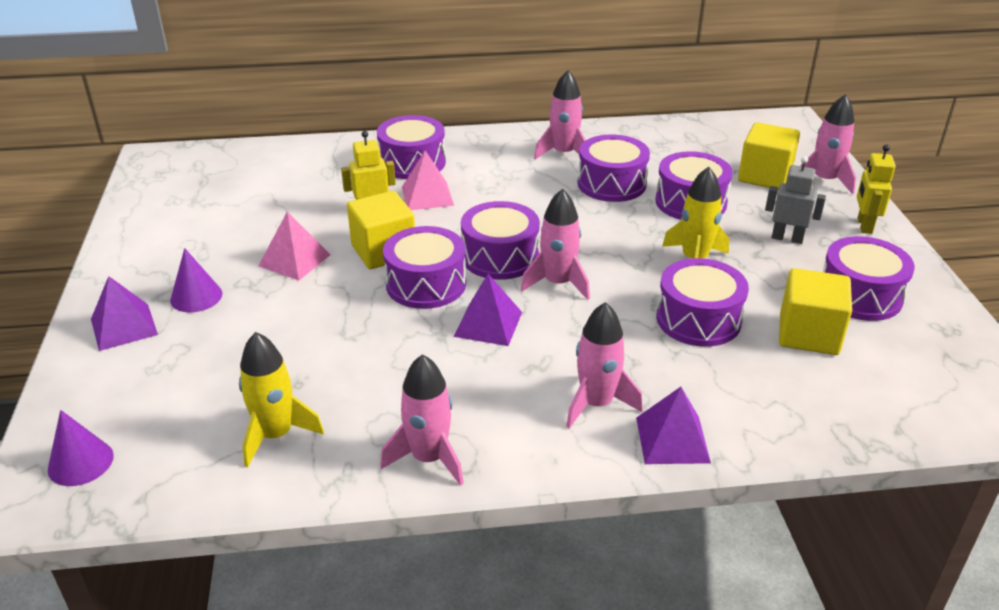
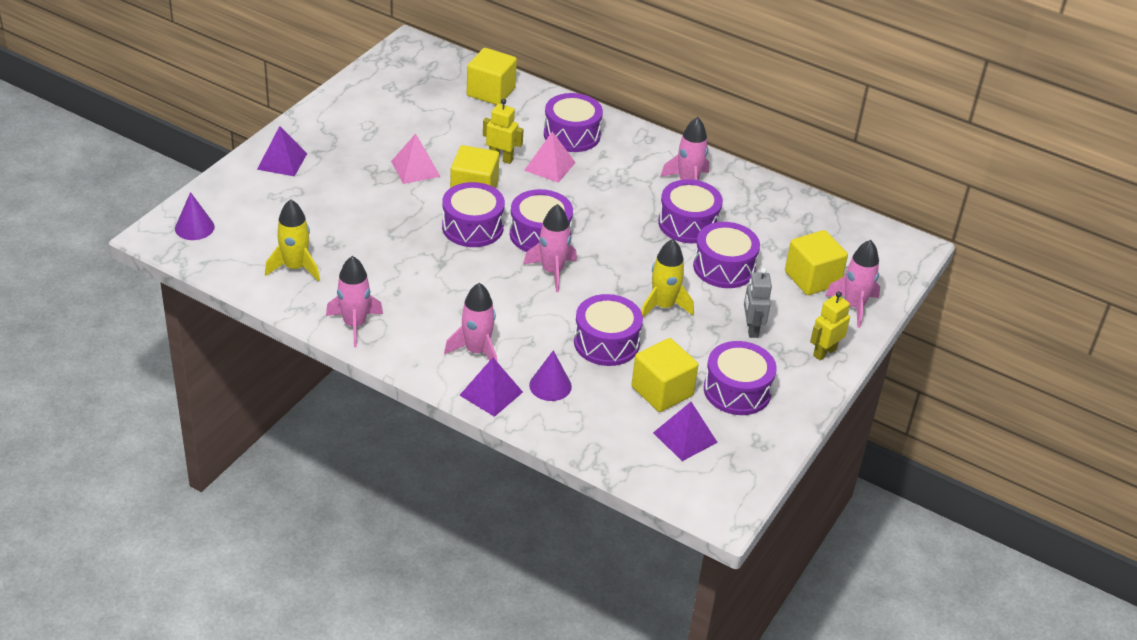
camera: 35 degrees right, 5 degrees up
(196, 296) = (336, 163): purple cone -> purple cone (550, 385)
(288, 162) = (491, 92): none -> yellow cube
(488, 324) = (477, 272): purple pyramid -> purple pyramid (685, 437)
(787, 238) = (751, 329): grey robot -> grey robot turned 150 degrees counterclockwise

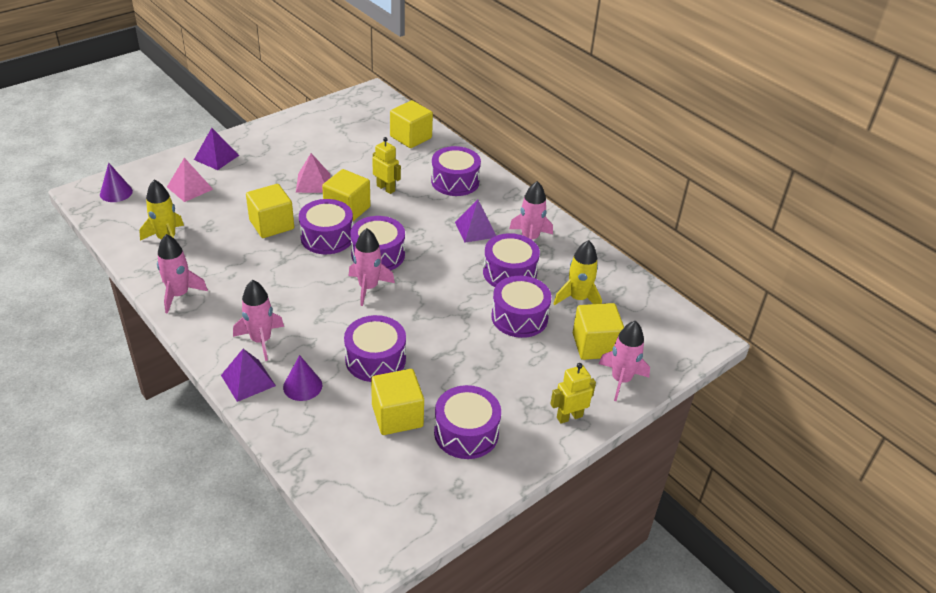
camera: 20 degrees right, 0 degrees up
(402, 226) = (271, 225): none -> yellow cube
(550, 166) = (421, 202): pink pyramid -> pink pyramid (190, 188)
(663, 306) = (445, 339): yellow rocket -> yellow rocket (578, 298)
(685, 437) = (392, 465): purple pyramid -> purple pyramid (475, 229)
(751, 329) = (513, 378): grey robot -> none

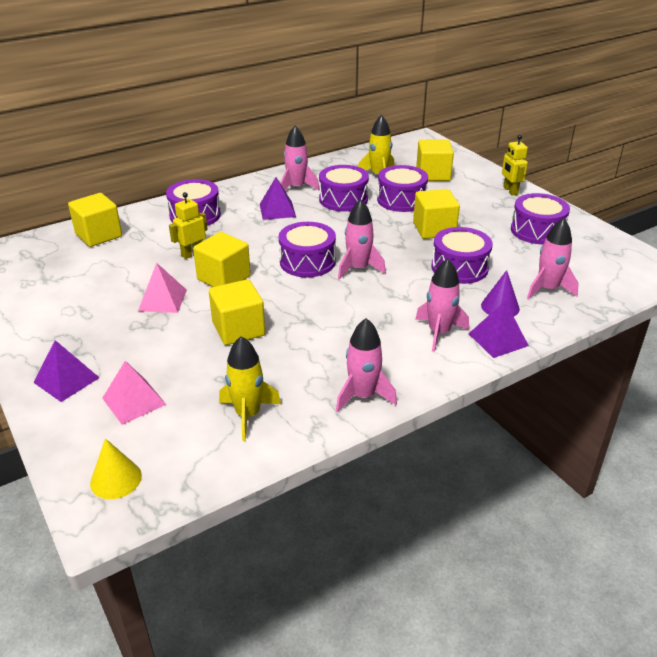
camera: 80 degrees left, 5 degrees down
(116, 192) = (116, 479): purple cone -> yellow cone
(327, 237) = (271, 291): purple drum -> none
(397, 416) = (526, 259): yellow cube -> yellow cube (434, 229)
(621, 380) = (469, 170): pink rocket -> pink rocket (548, 289)

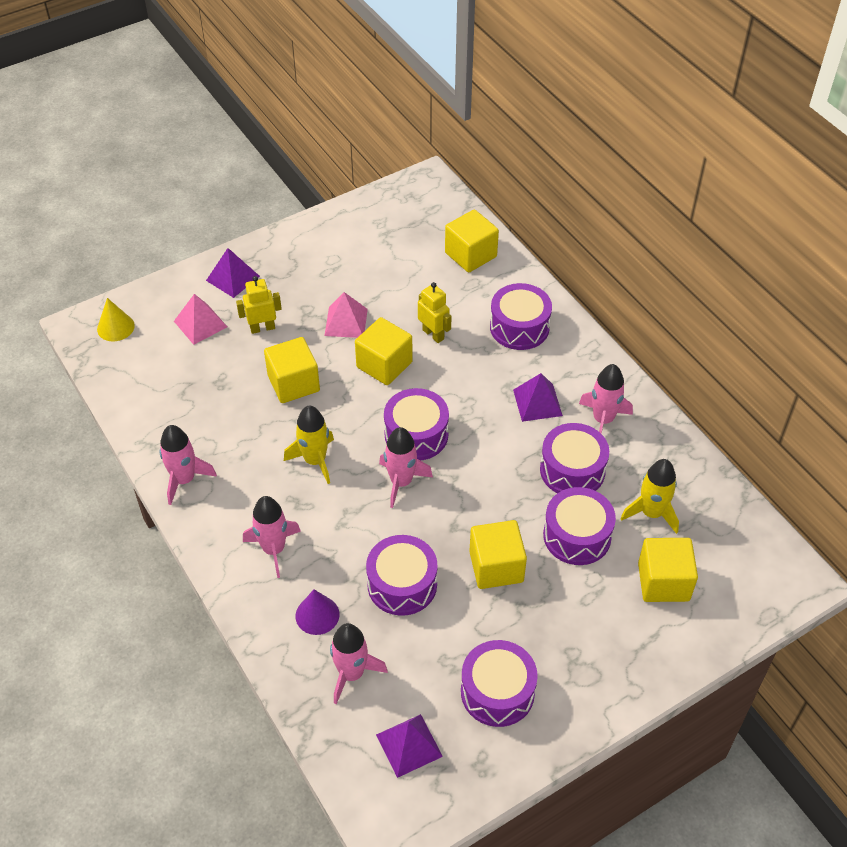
camera: 90 degrees right, 15 degrees up
(248, 415) = (172, 399): yellow rocket -> yellow rocket (315, 460)
(498, 339) = (257, 603): purple pyramid -> purple pyramid (409, 745)
(510, 191) = (619, 679): yellow robot -> yellow robot (262, 328)

